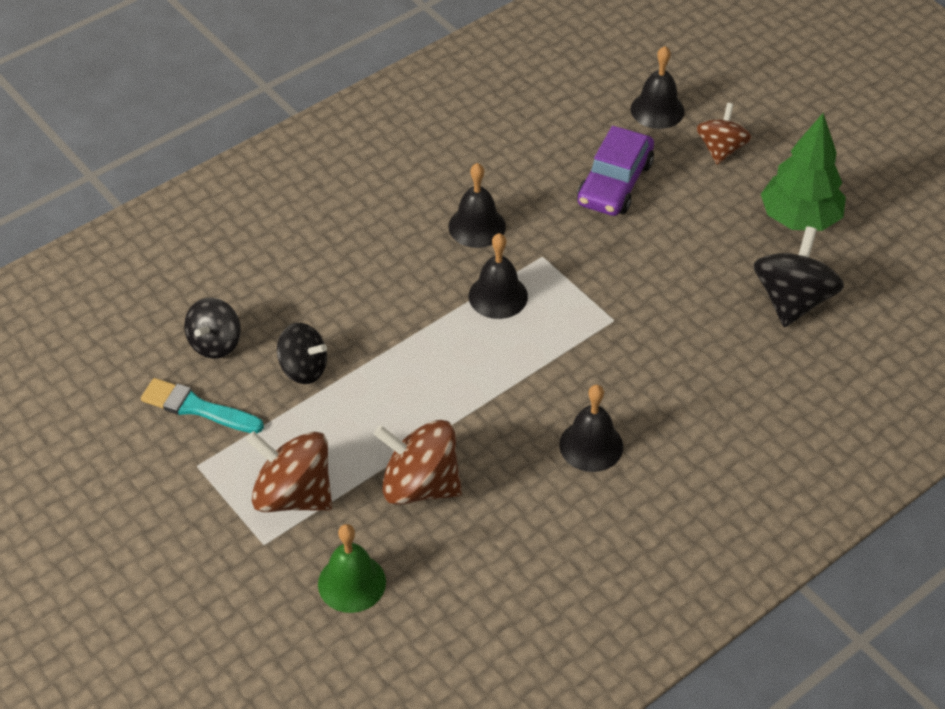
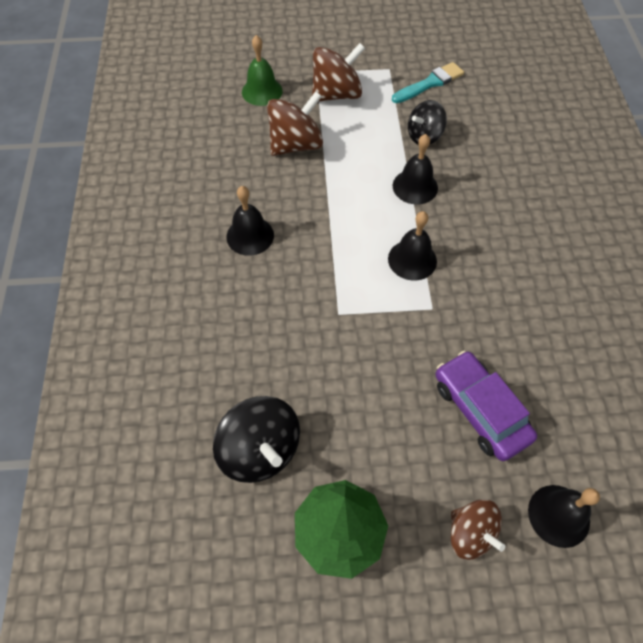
camera: 125 degrees right, 10 degrees up
(215, 343) = (474, 109): black spinning top -> none
(477, 226) = (490, 286): black bell -> black bell (415, 186)

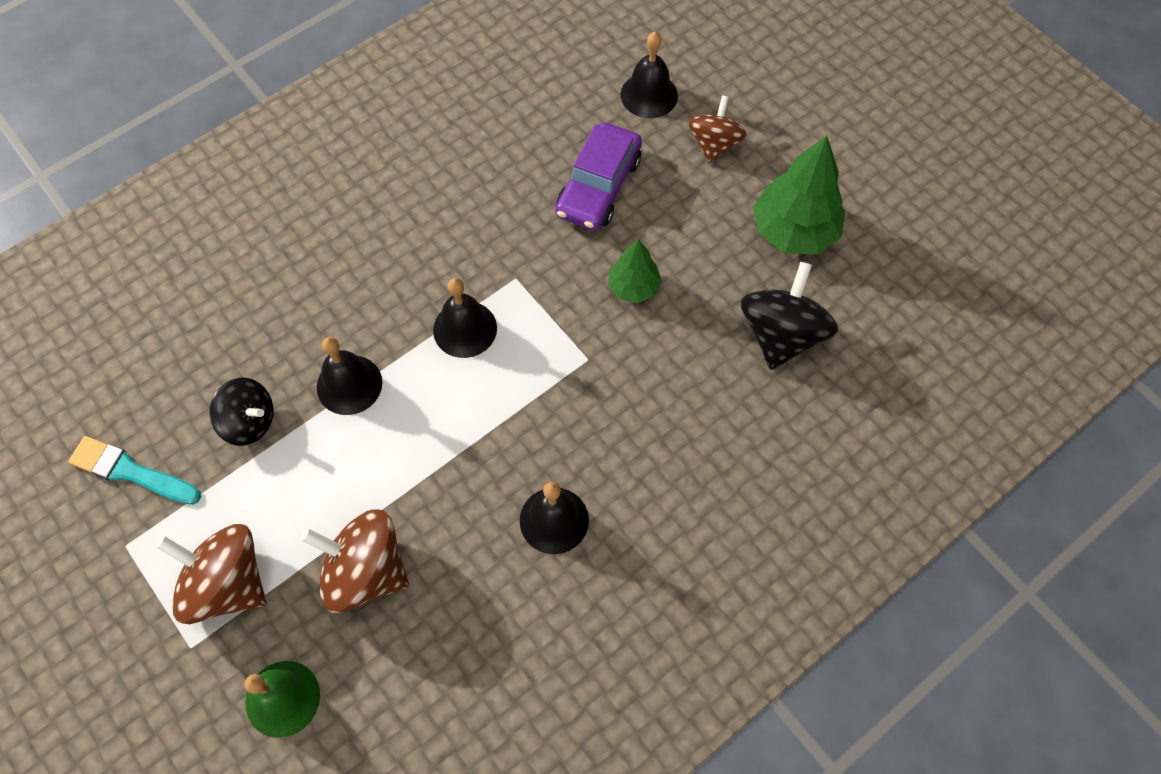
camera: 125 degrees left, 5 degrees up
(373, 376) = (633, 287): none -> green tree

